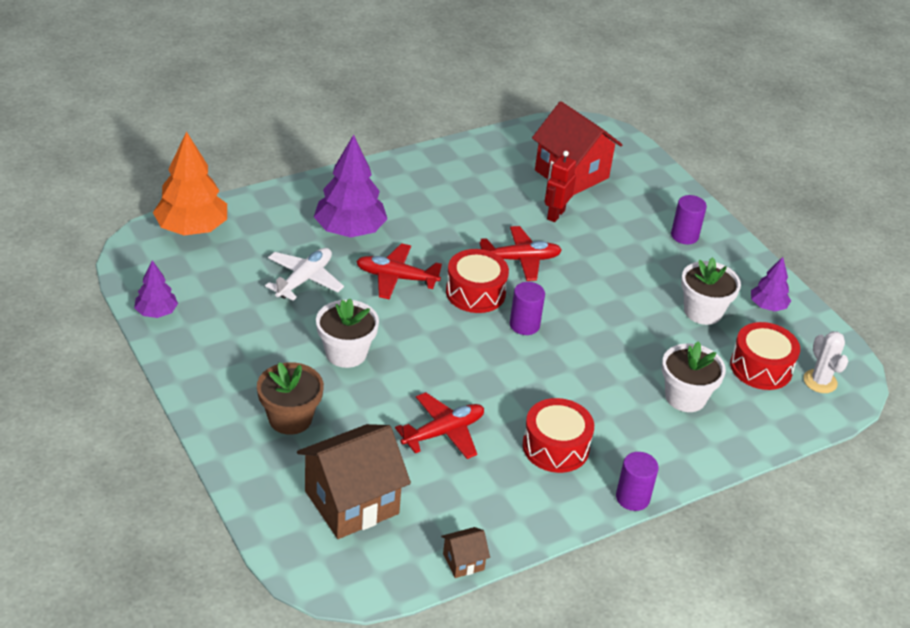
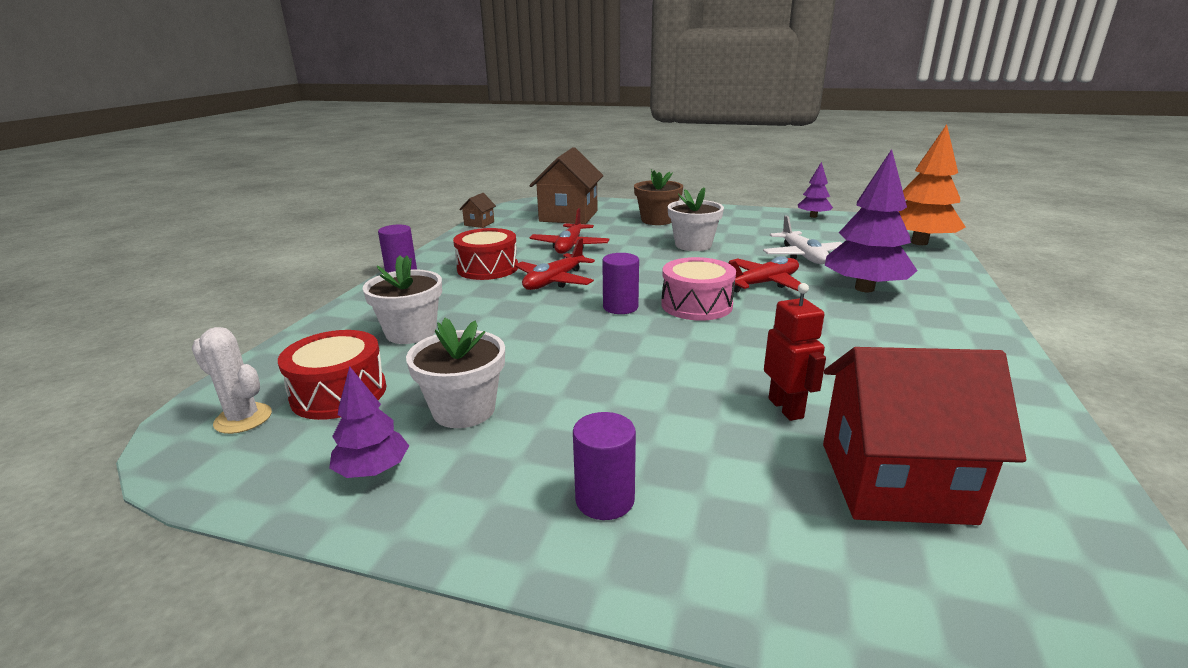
camera: 140 degrees right, 15 degrees down
(475, 292) = (696, 305): red drum -> pink drum
(520, 260) = (718, 345): red plane -> red plane (554, 281)

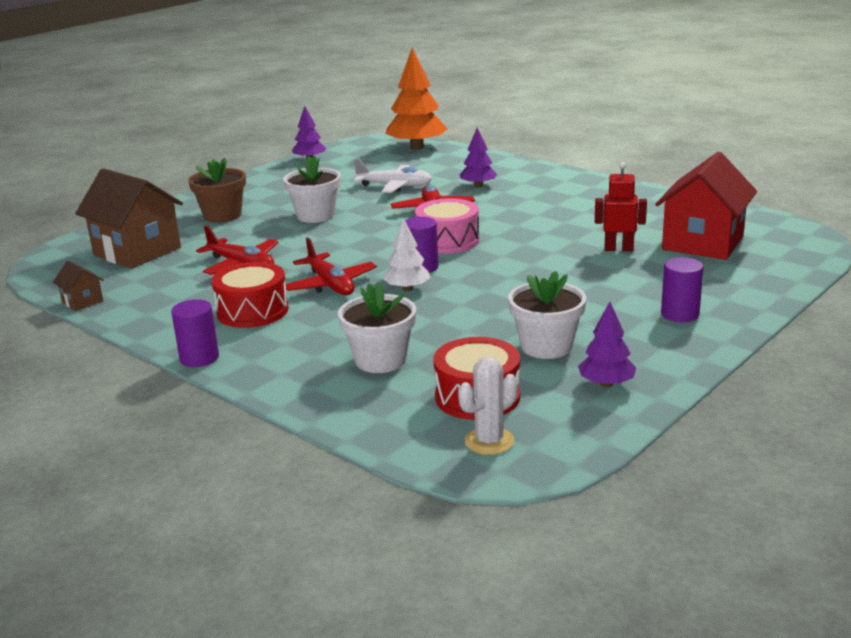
camera: 65 degrees left, 0 degrees up
(567, 311) = (407, 289): none -> white tree
(864, 288) = (478, 186): purple tree -> purple tree, size x0.54

